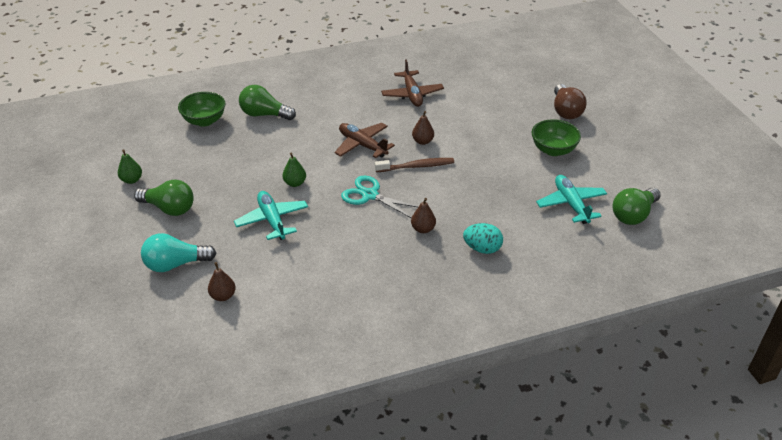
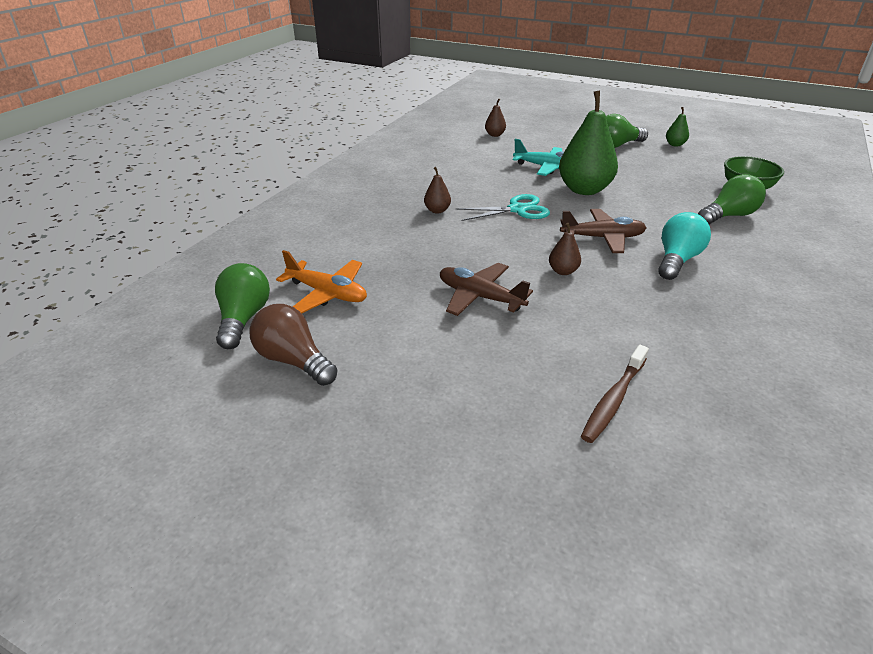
camera: 135 degrees right, 5 degrees down
(175, 264) = (549, 132): turquoise light bulb -> turquoise light bulb (677, 260)
(295, 183) = (584, 190): green pear -> green pear, size x2.22
(412, 94) = (679, 316): brown plane -> brown plane (480, 297)
(416, 166) = (524, 247): brown toothbrush -> brown toothbrush (614, 400)
(482, 248) = (370, 221): turquoise egg -> none
(553, 150) = (416, 345): green bowl -> none
(565, 111) = (472, 423): brown light bulb -> brown light bulb (293, 360)
(571, 204) = (327, 293): turquoise plane -> orange plane

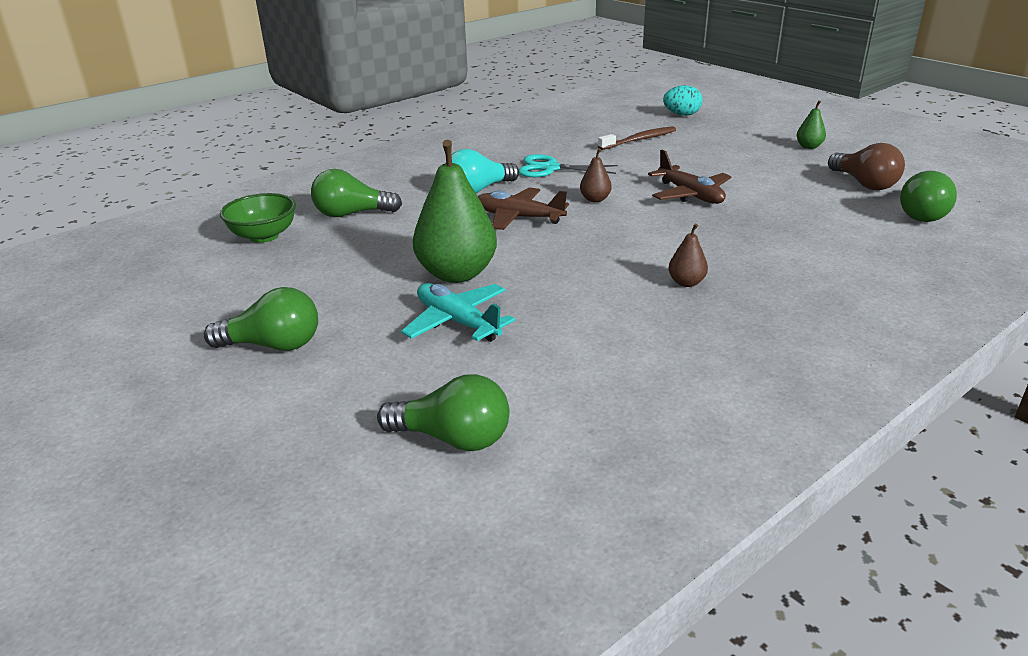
camera: 155 degrees left, 5 degrees down
(327, 293) = (840, 219): orange plane -> none
(495, 135) = (453, 438): brown pear -> green light bulb
(517, 210) = (577, 264): turquoise scissors -> turquoise scissors (550, 168)
(617, 524) = (681, 115): none -> turquoise egg
(675, 144) = (183, 324): green pear -> green pear (809, 146)

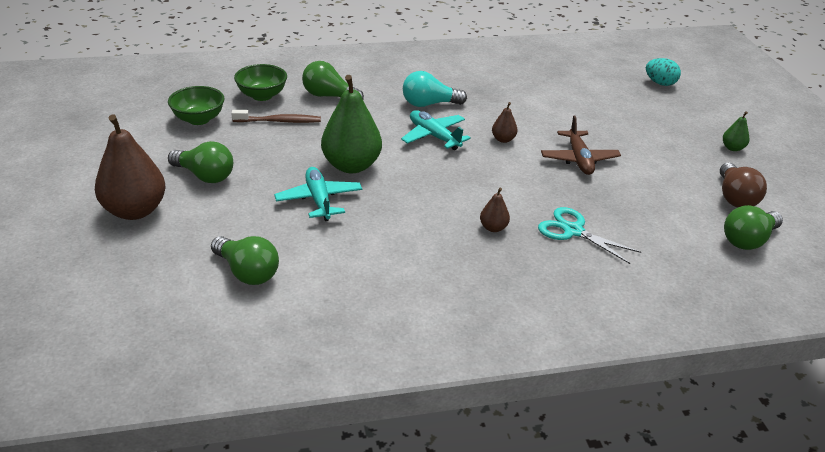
camera: 25 degrees right, 5 degrees up
(200, 285) = (199, 119): none -> green bowl
(207, 423) = (135, 211): none -> brown pear
(518, 217) = (434, 136): brown plane -> turquoise plane
(550, 168) = (499, 102): turquoise scissors -> turquoise scissors (573, 231)
(639, 140) = (596, 97): brown toothbrush -> brown toothbrush (279, 121)

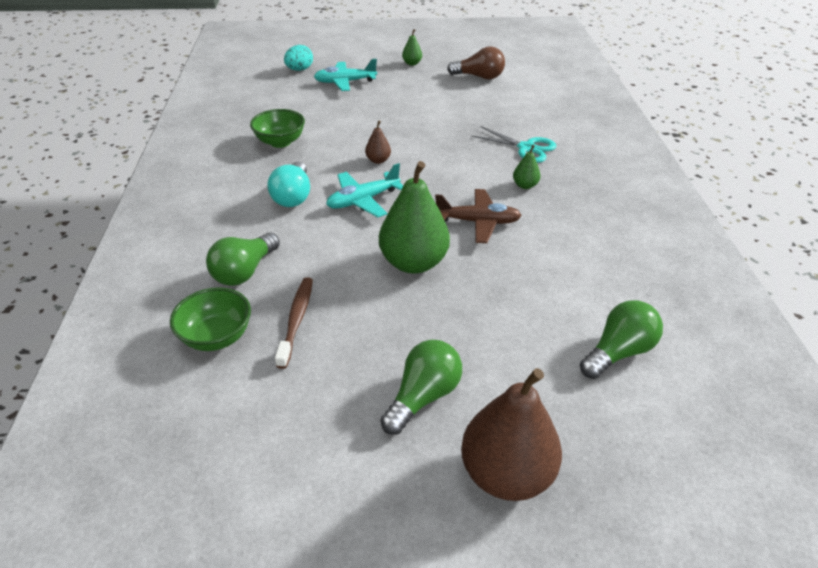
camera: 80 degrees left, 5 degrees up
(199, 119) = (264, 410): green bowl -> green bowl (280, 142)
(319, 200) = (481, 291): turquoise plane -> turquoise plane (345, 82)
(493, 228) = (525, 185): brown pear -> green pear
(573, 231) = (526, 148): turquoise scissors -> turquoise scissors turned 105 degrees counterclockwise
(579, 159) = (419, 128): brown plane -> brown plane (478, 222)
(748, 240) = (531, 84): green light bulb -> none

